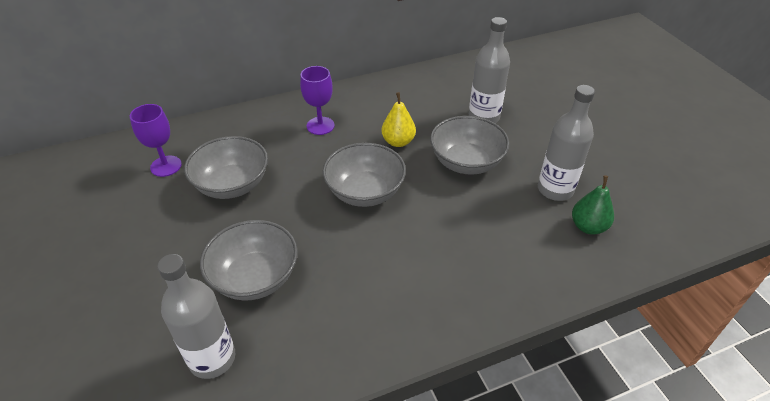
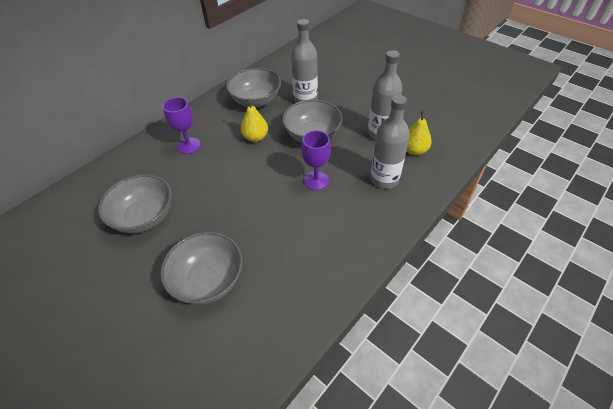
camera: 25 degrees left, 5 degrees up
(166, 166) = (75, 223): purple goblet -> purple goblet (316, 180)
(212, 358) = (212, 356): grey bottle -> grey bottle (384, 179)
(365, 192) = (253, 183): grey bowl -> grey bowl (256, 101)
(588, 227) = (414, 150): green pear -> yellow pear

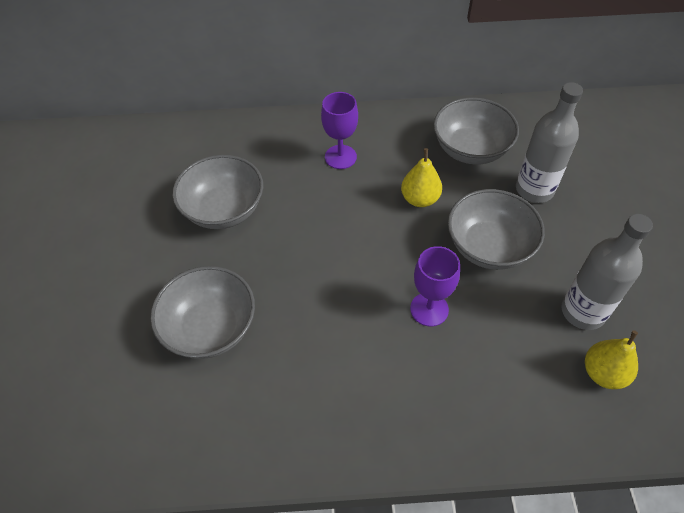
camera: 45 degrees right, 5 degrees up
(384, 179) = (514, 377): grey bottle -> none

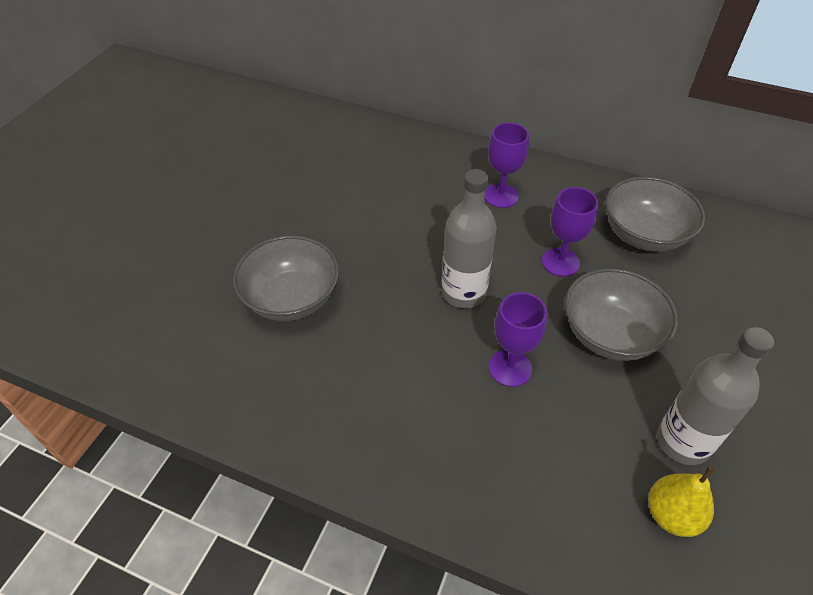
camera: 25 degrees right, 5 degrees down
(224, 209) = (363, 203): grey bowl -> none
(420, 199) = (560, 262): yellow pear -> purple goblet
(534, 189) = (695, 298): grey bottle -> grey bottle (463, 293)

